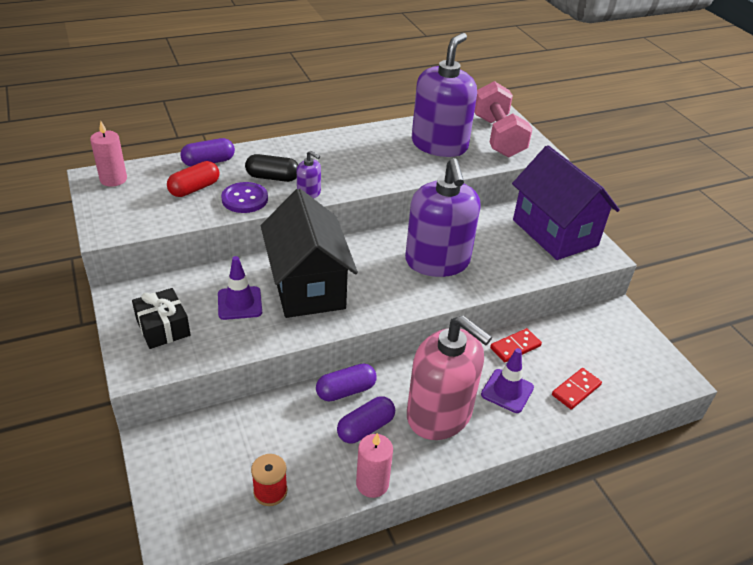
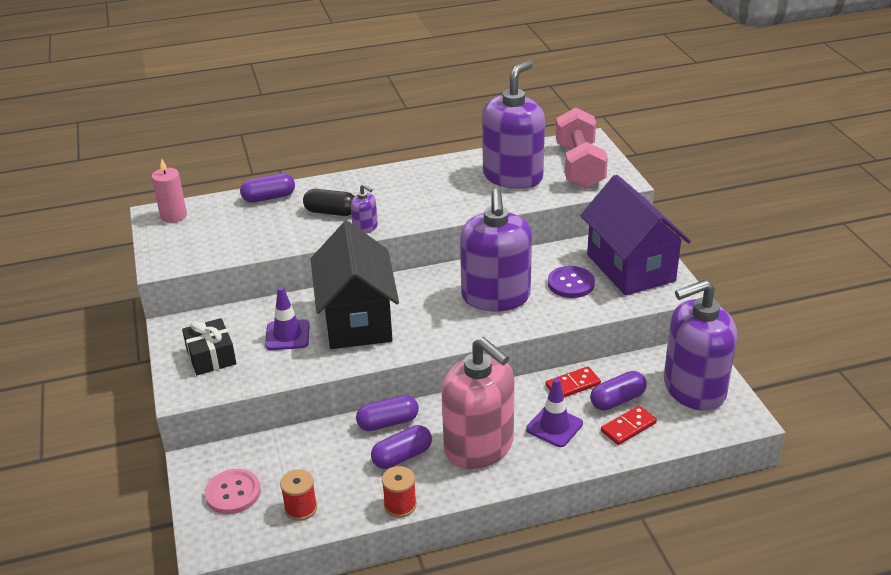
camera: 10 degrees right, 5 degrees down
(194, 189) = (251, 224): red capsule -> none
(196, 476) = (233, 493): none -> pink button
(245, 199) = (300, 234): purple button -> purple button (571, 283)
(372, 483) = (400, 505): pink candle -> red spool
(559, 362) = (617, 400): none -> purple capsule
(626, 349) = (694, 389): none -> purple soap dispenser

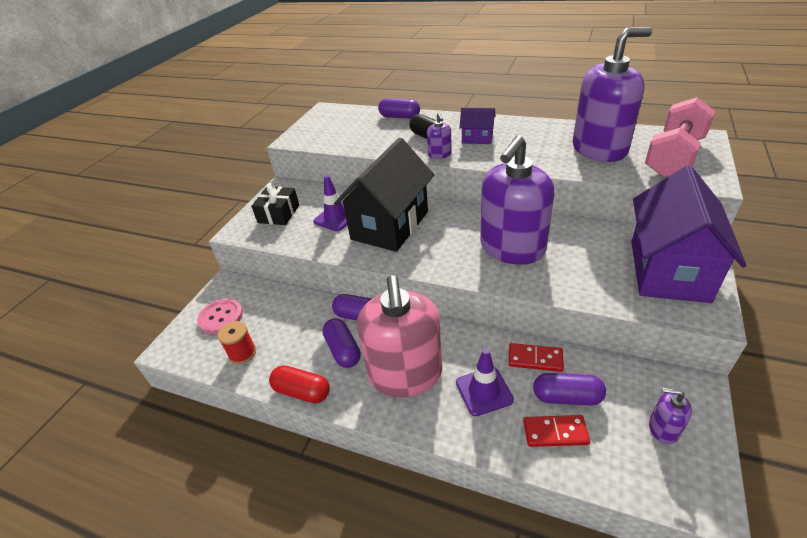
camera: 40 degrees right, 5 degrees up
(173, 216) = (333, 113): pink candle -> none
(386, 198) = (477, 138): none -> purple house
(400, 505) = (302, 392): red spool -> red capsule
(402, 457) = (343, 350): purple capsule -> purple capsule turned 60 degrees clockwise
(571, 283) = (592, 262): purple button -> none
(694, 389) = (663, 428): purple soap dispenser -> purple soap dispenser, size x0.41

